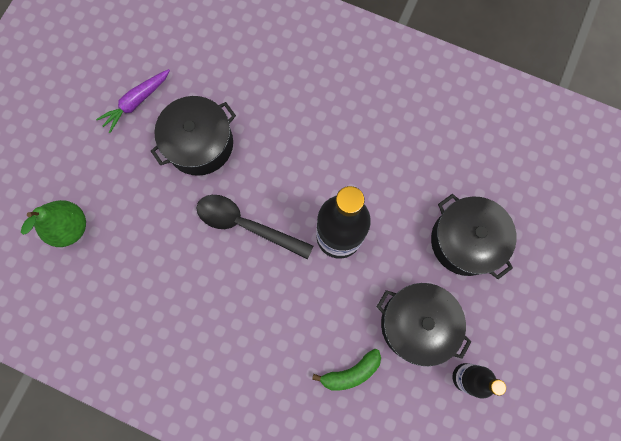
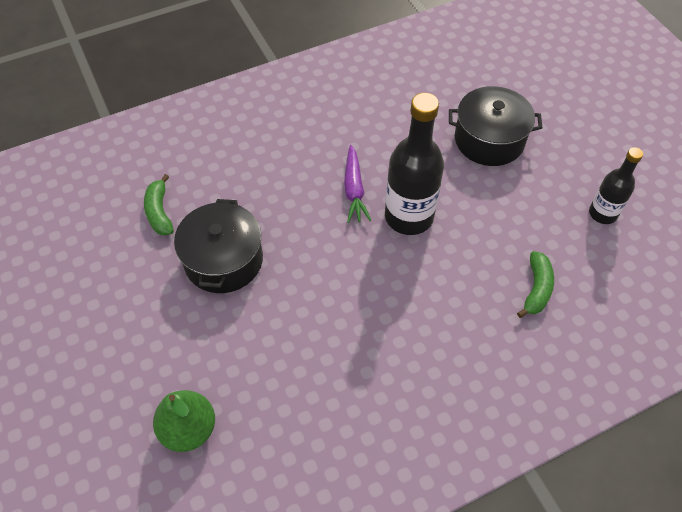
camera: 50 degrees left, 20 degrees down
(136, 102) = (129, 283): purple carrot -> purple carrot (354, 190)
(202, 71) = (159, 212): none -> green banana
(246, 225) = (334, 276): black spoon -> none
(416, 324) = (531, 215): black pot -> none

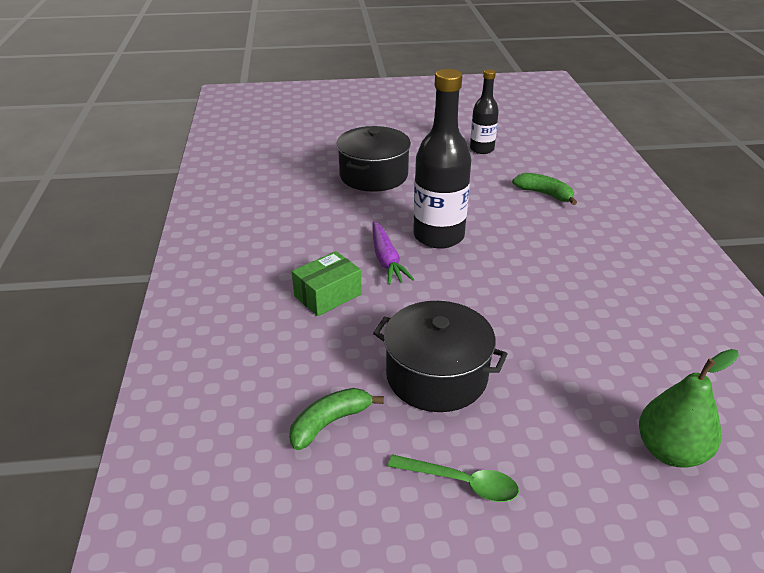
camera: 70 degrees left, 20 degrees down
(127, 298) = (461, 483): none -> green spoon
(159, 212) = (330, 423): green banana -> green banana turned 135 degrees clockwise
(291, 167) = (327, 295): none -> green box
(354, 190) = (386, 260): purple carrot -> purple carrot turned 60 degrees clockwise

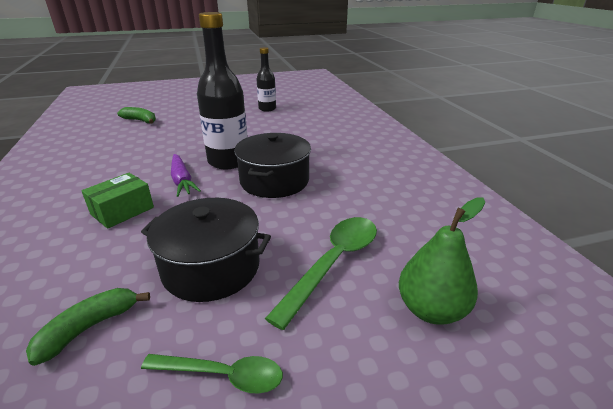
camera: 10 degrees left, 5 degrees down
(373, 175) = (183, 128): black pot -> black pot (274, 181)
(544, 194) = (311, 130): green banana -> green banana (140, 121)
(568, 387) = (333, 263): none -> green spoon

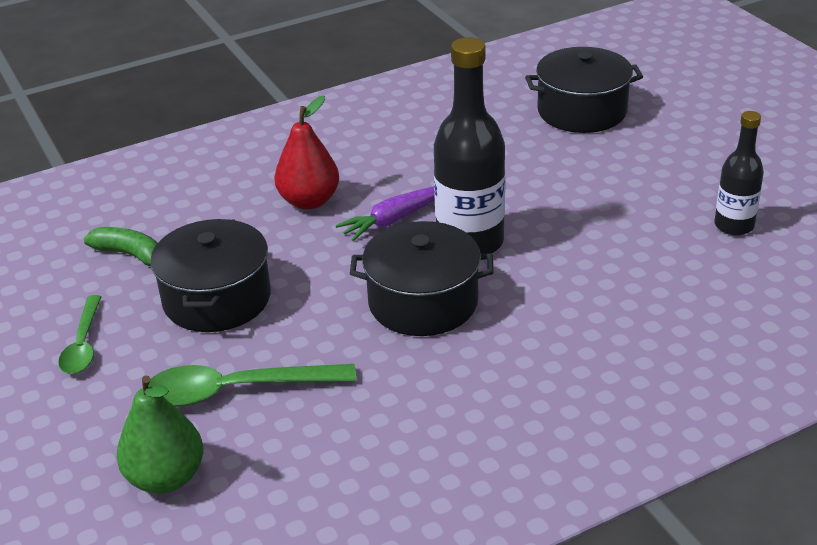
camera: 80 degrees right, 5 degrees up
(122, 211) = (309, 201): green box -> red pear
(140, 121) = (582, 111): green banana -> black pot
(333, 263) = (236, 390): green spoon -> green spoon turned 150 degrees clockwise

